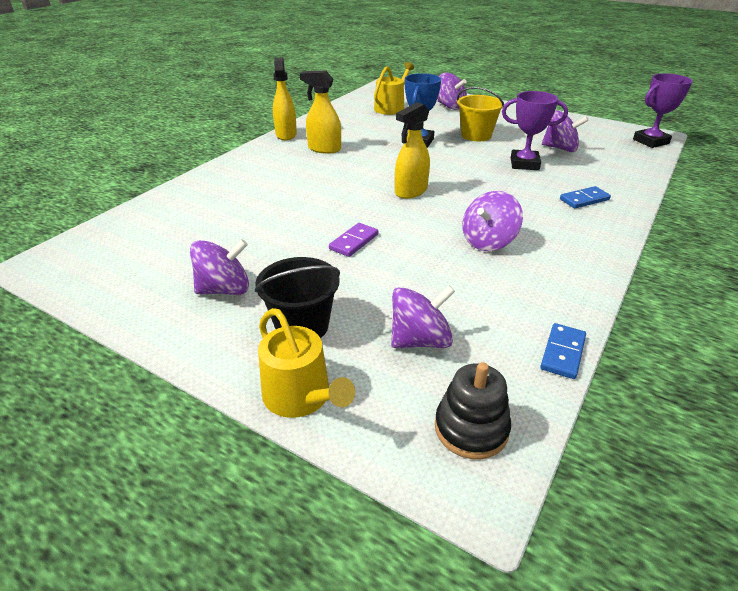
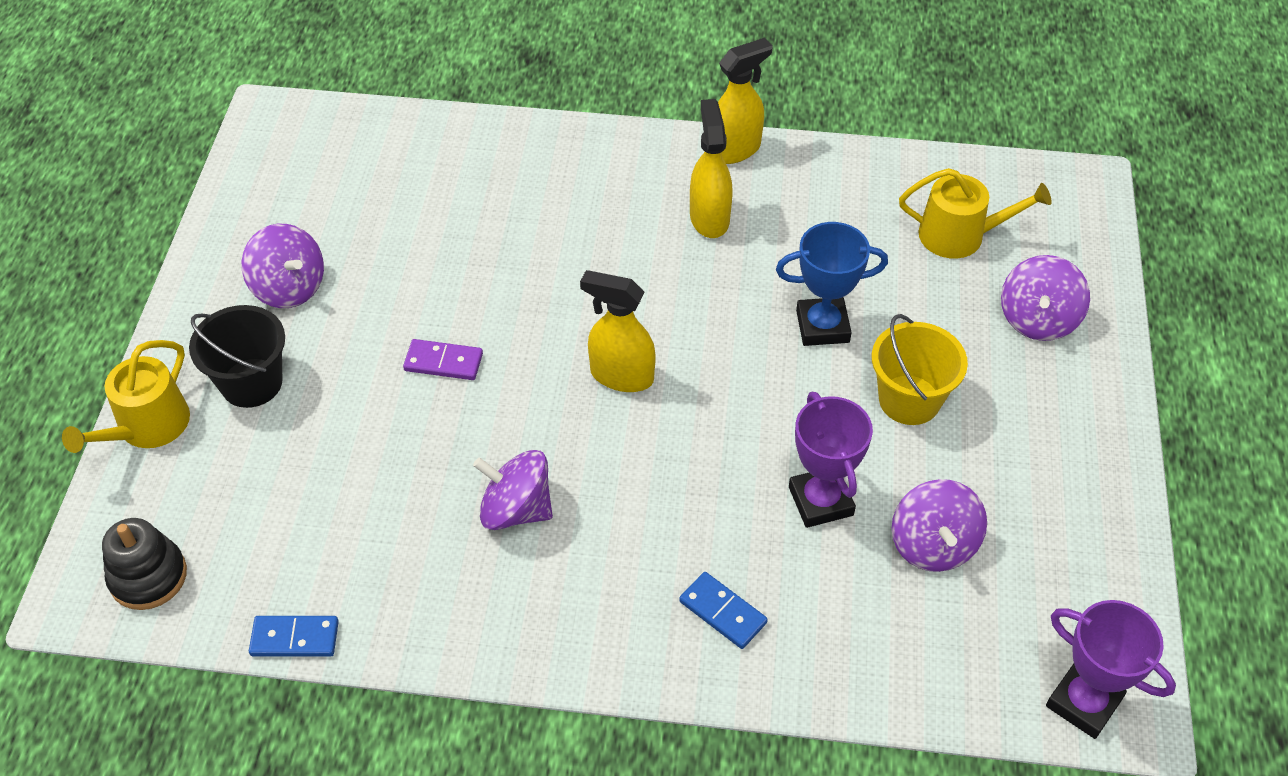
camera: 65 degrees right, 15 degrees up
(420, 340) = (267, 495): purple spinning top -> none

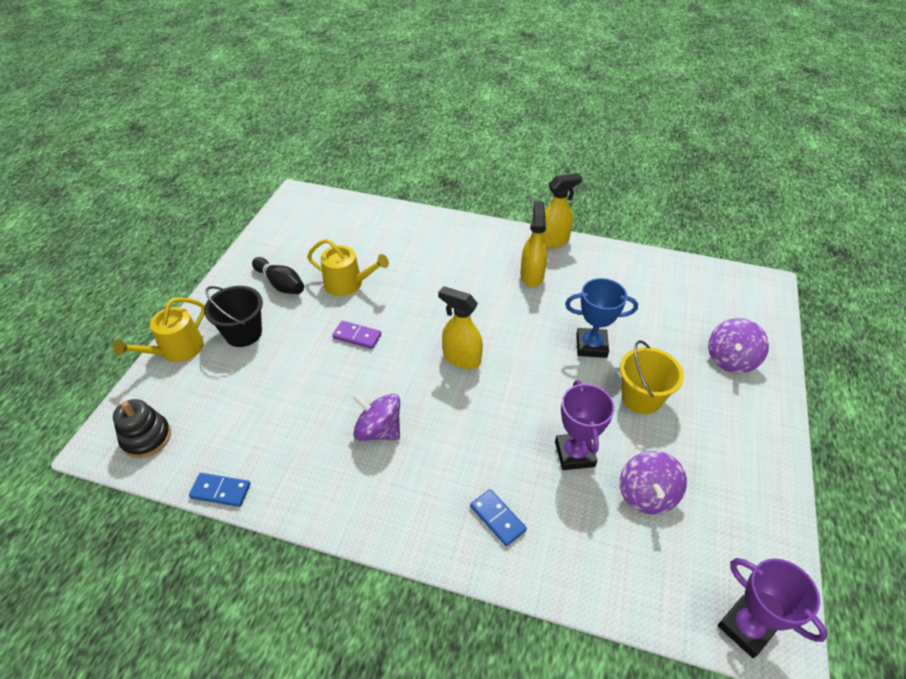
camera: 10 degrees right, 5 degrees down
(289, 287) = (280, 284): purple spinning top -> black bowling pin
(960, 235) = (685, 304): yellow watering can -> yellow watering can (348, 284)

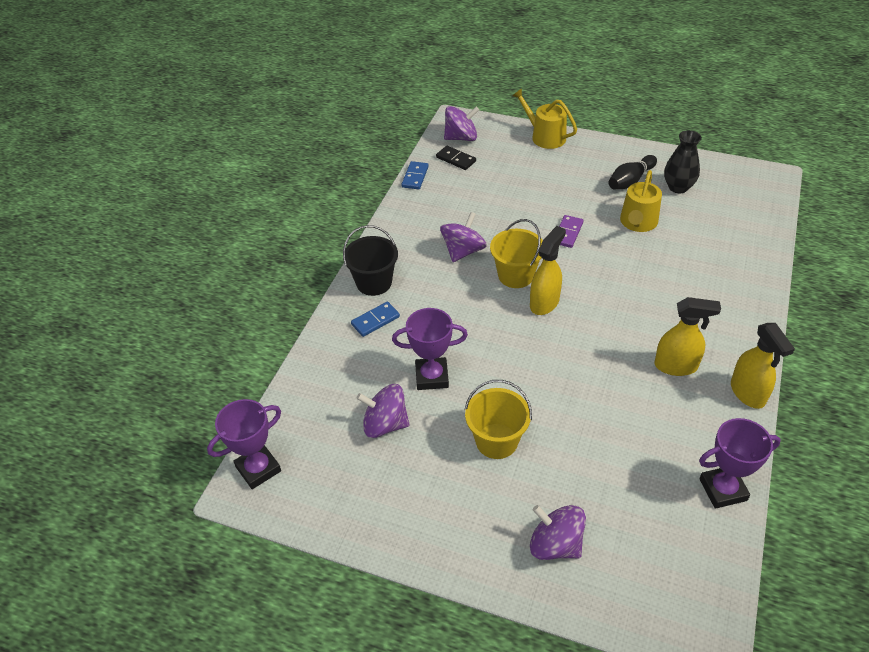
camera: 95 degrees right, 0 degrees up
(146, 438) = (461, 137): black stacking toy -> purple spinning top
(195, 443) = (456, 159): none -> black domino
(243, 333) = (566, 167): black bucket -> black bucket (374, 283)
(299, 252) = (678, 187): none -> black vase
(421, 381) = (515, 275): none -> yellow bucket
(591, 346) = (568, 408): blue trophy -> none
(646, 264) = (723, 490): none -> purple trophy

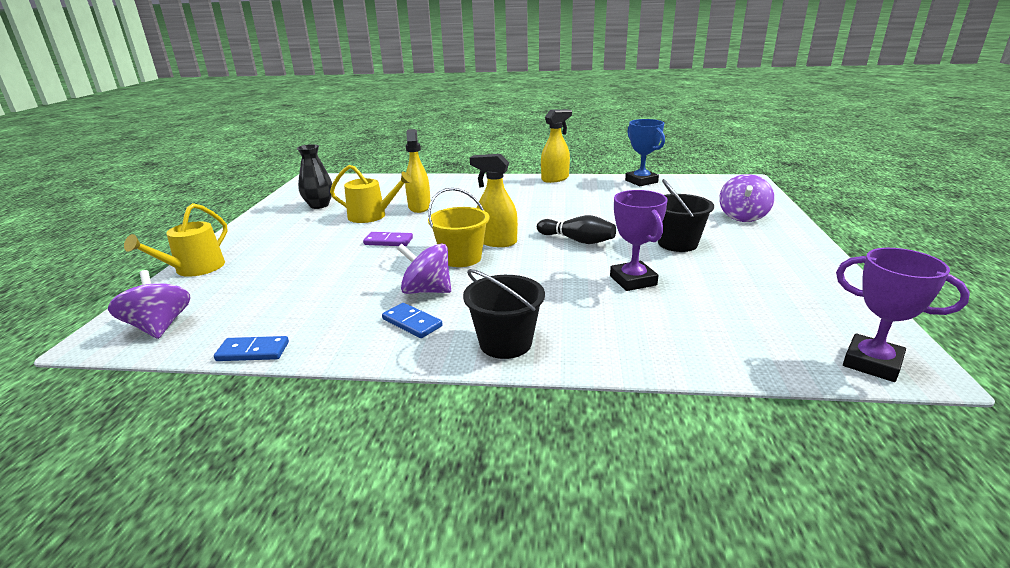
camera: 105 degrees left, 20 degrees down
(375, 320) = (574, 328): blue domino -> blue domino (412, 323)
(385, 424) = (717, 295): purple spinning top -> none
(456, 159) = (218, 323): black domino -> none
(496, 441) = (677, 243): yellow bucket -> black bucket
(630, 181) = (304, 222): black bowling pin -> black bowling pin (577, 240)
(676, 366) = (544, 196): yellow spray bottle -> yellow spray bottle (419, 207)
(723, 490) = (641, 181): purple trophy -> blue trophy

